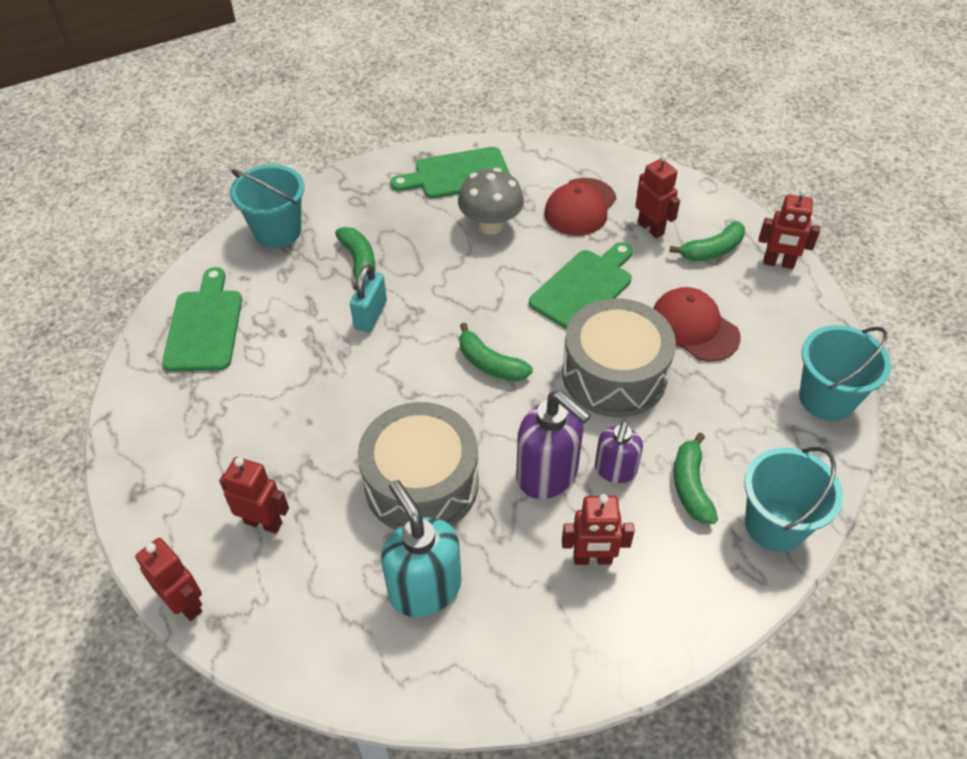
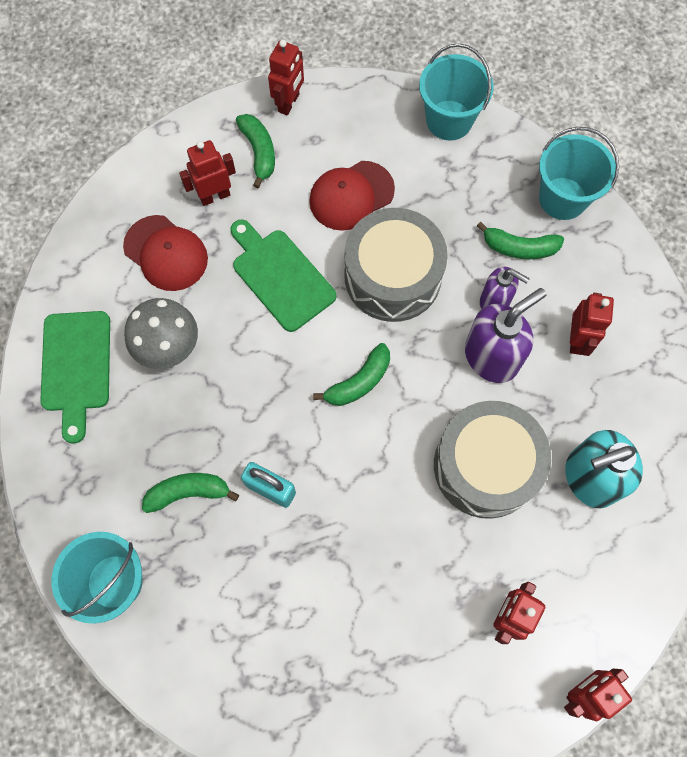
camera: 80 degrees left, 20 degrees up
(205, 326) = (246, 672): green cutting board -> none

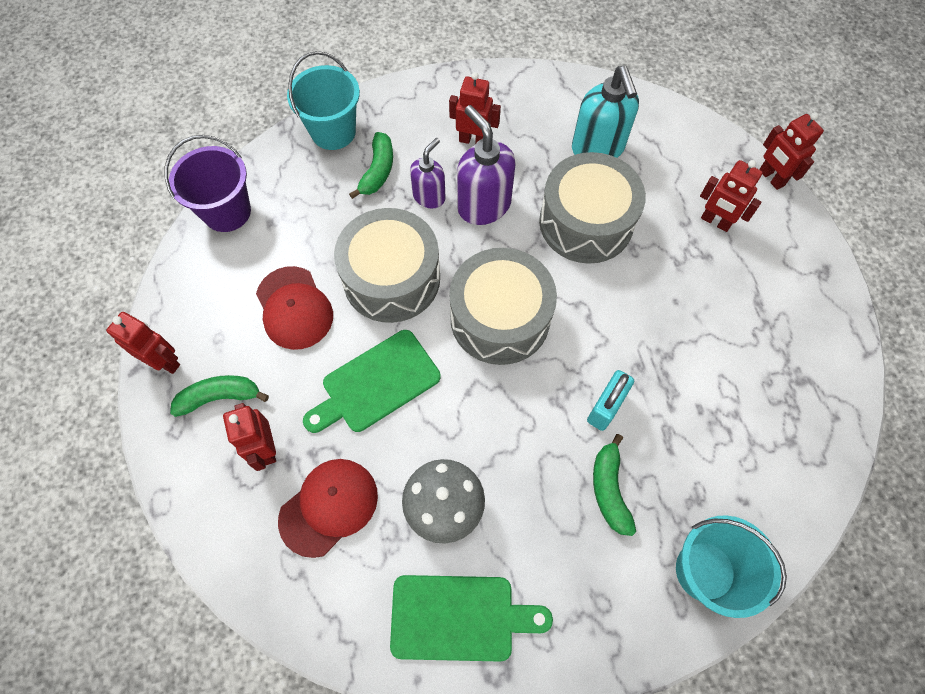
camera: 85 degrees left, 5 degrees down
(359, 382) = (500, 318): green banana -> grey drum
(449, 120) = (227, 212): turquoise bucket -> purple bucket

